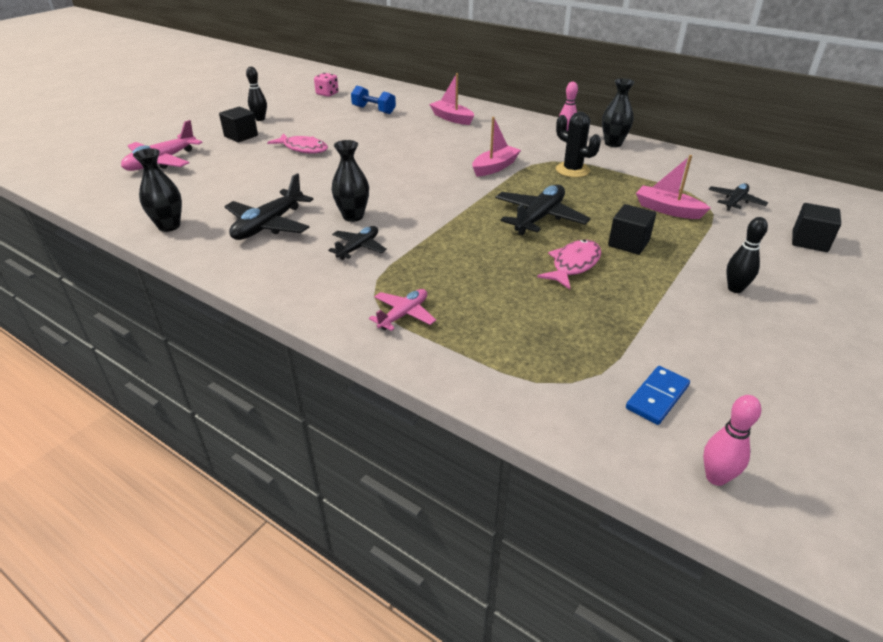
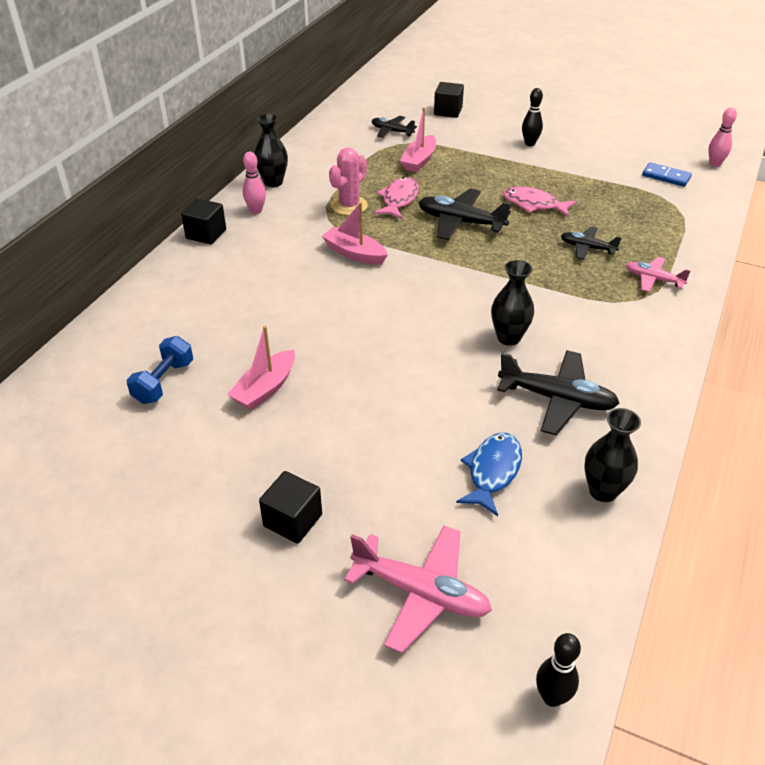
camera: 100 degrees left, 5 degrees up
(223, 191) = (492, 472): none -> blue fish
(260, 119) = (209, 519): black bowling pin -> black bowling pin (552, 697)
(303, 148) = (331, 426): pink fish -> pink fish (399, 199)
(327, 94) = (73, 459): pink dice -> none
(358, 248) = (569, 322): black plane -> black plane (587, 248)
(452, 118) = (199, 299): pink boat -> pink boat (265, 388)
(572, 170) = (349, 206): black cactus -> pink cactus
(628, 243) = (486, 180): black cube -> black cube (206, 234)

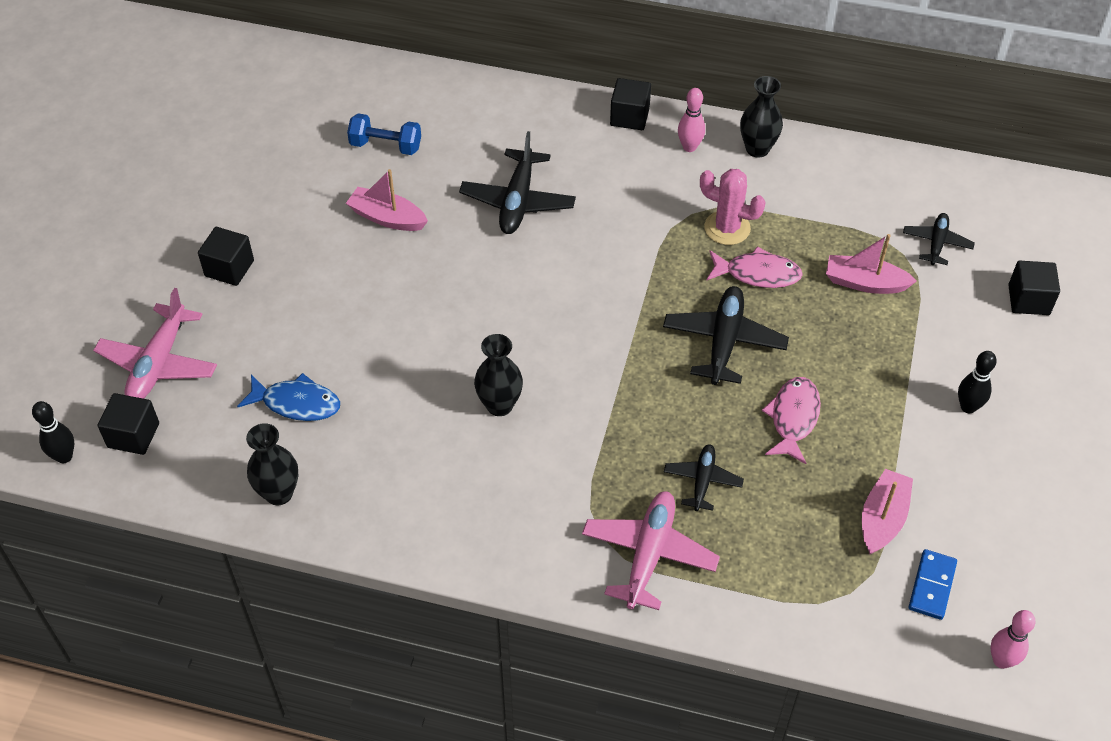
camera: 80 degrees right, 10 degrees up
(354, 253) = (626, 249): pink boat -> pink boat (882, 519)
(524, 620) = (133, 435): none -> black cube
(557, 399) = (405, 453): black plane -> black plane (518, 201)
(653, 279) = (649, 555): pink plane -> pink plane, size x1.68

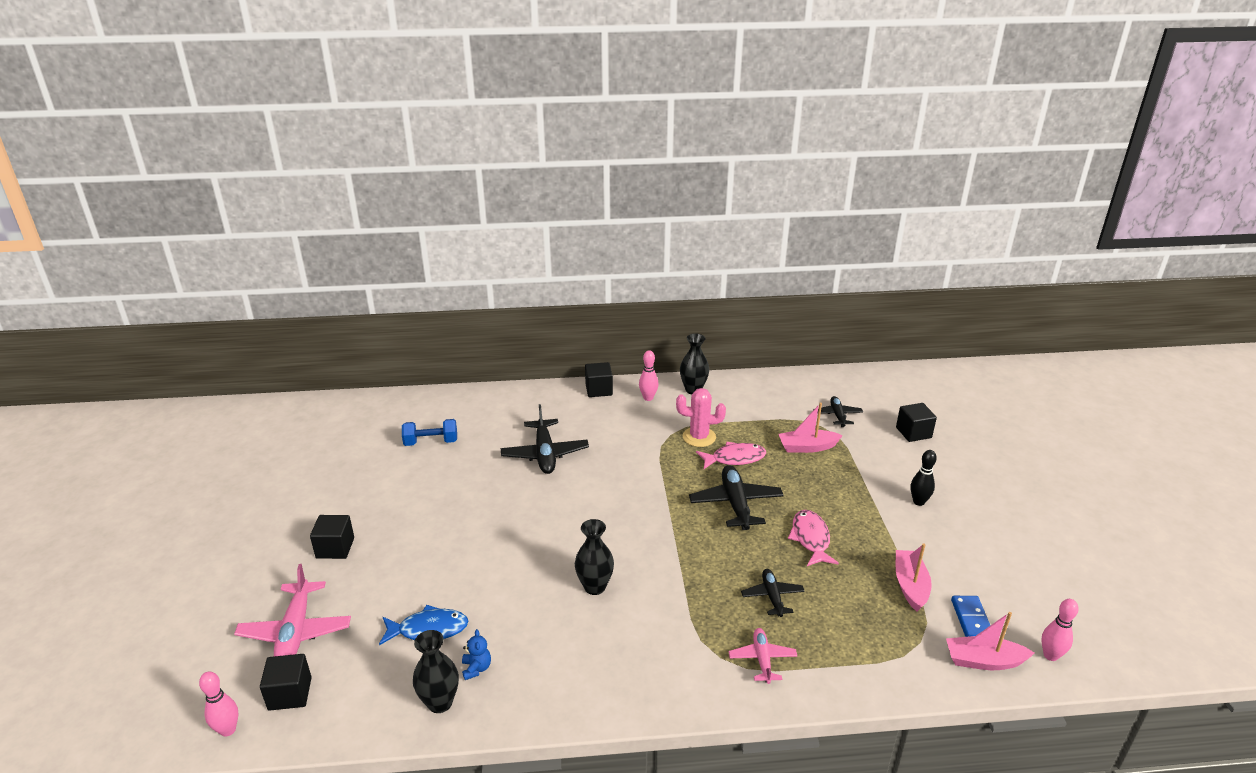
camera: 20 degrees left, 20 degrees down
(64, 456) = (228, 730): black bowling pin -> pink bowling pin
(330, 466) = (476, 668): none -> blue teddy bear
(387, 218) = (451, 486): pink boat -> pink boat (984, 661)
(649, 555) = (762, 659): pink plane -> pink plane, size x0.60

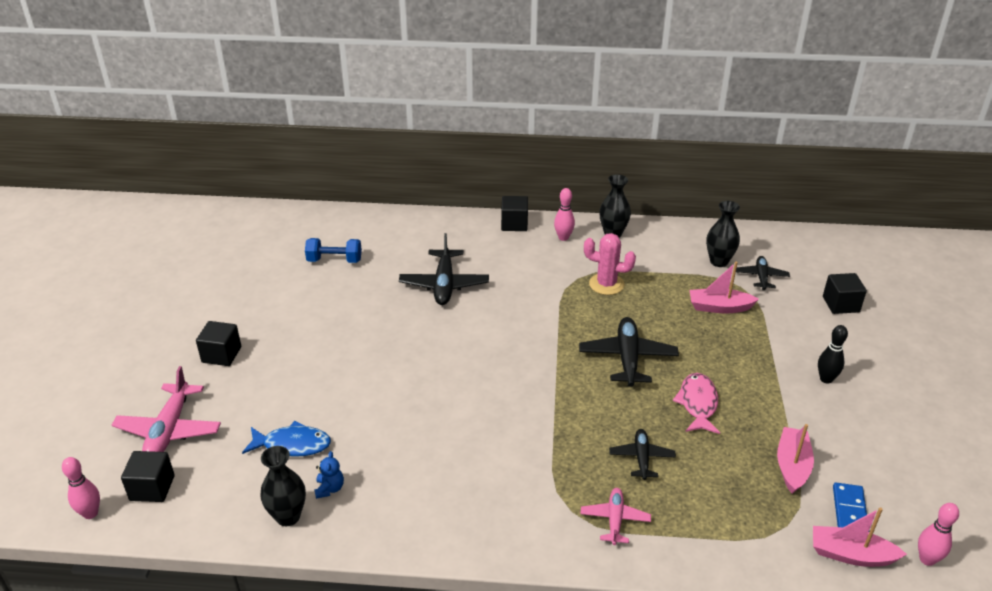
camera: 10 degrees right, 5 degrees up
(595, 587) = (463, 424): black vase -> black vase (719, 261)
(734, 458) = (638, 311): pink fish -> none

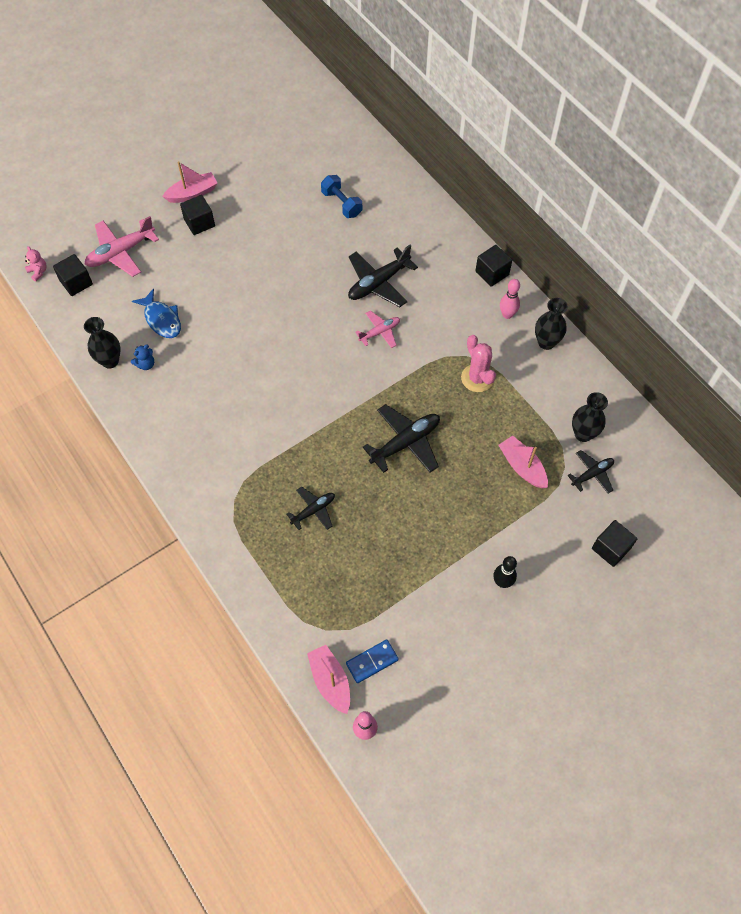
camera: 50 degrees right, 25 degrees up
(90, 513) = (38, 272): pink bowling pin -> pink teddy bear
(615, 520) = (246, 528): pink plane -> pink plane (379, 332)
(698, 404) = (397, 513): pink fish -> none
(792, 466) = (385, 605): pink boat -> pink boat (192, 193)

